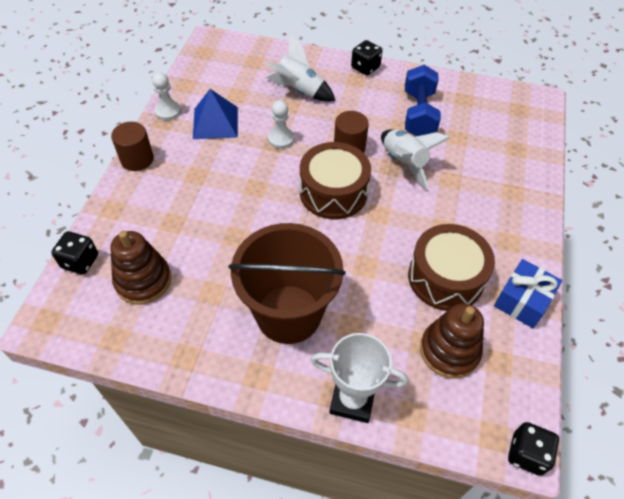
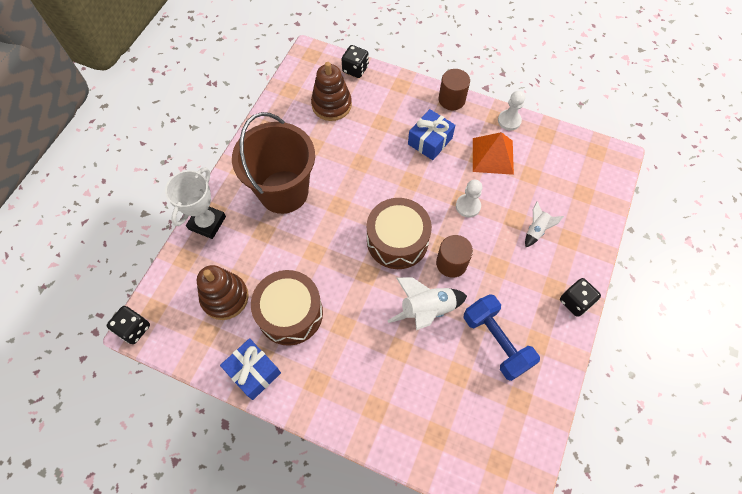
camera: 100 degrees right, 10 degrees up
(199, 174) = (430, 141): none -> blue gift
(215, 122) = (493, 156): blue pyramid -> orange pyramid
(299, 90) = (536, 230): white rocket -> white rocket, size x0.58
(418, 114) = (496, 341): blue dumbbell -> blue dumbbell turned 45 degrees clockwise

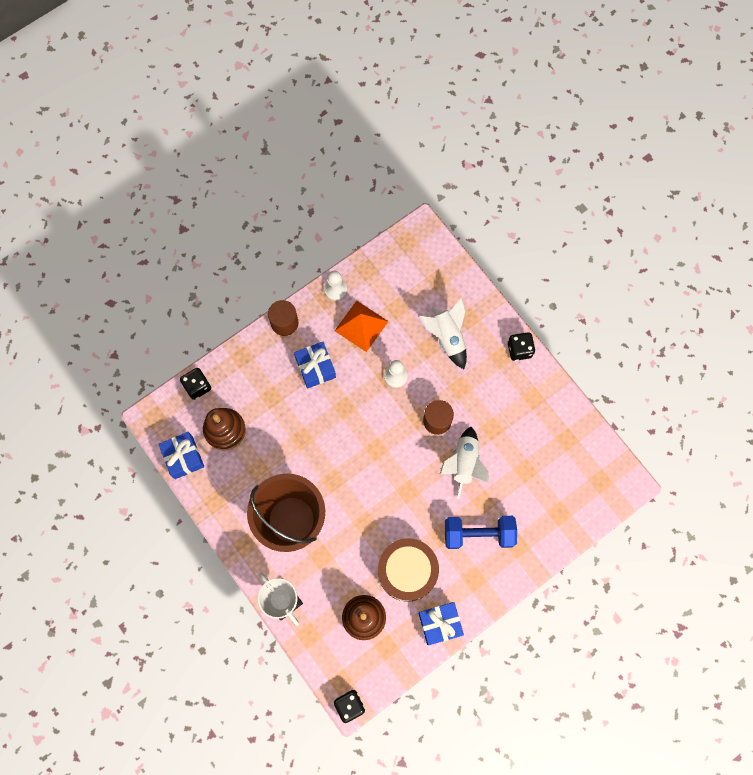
camera: 60 degrees left, 10 degrees up
(290, 89) = (183, 457): none -> blue gift
(397, 240) = (393, 451): brown drum -> none
(496, 341) = (517, 427): blue dumbbell -> blue dumbbell (478, 534)
(536, 230) = (447, 337): white rocket -> white rocket, size x1.71

